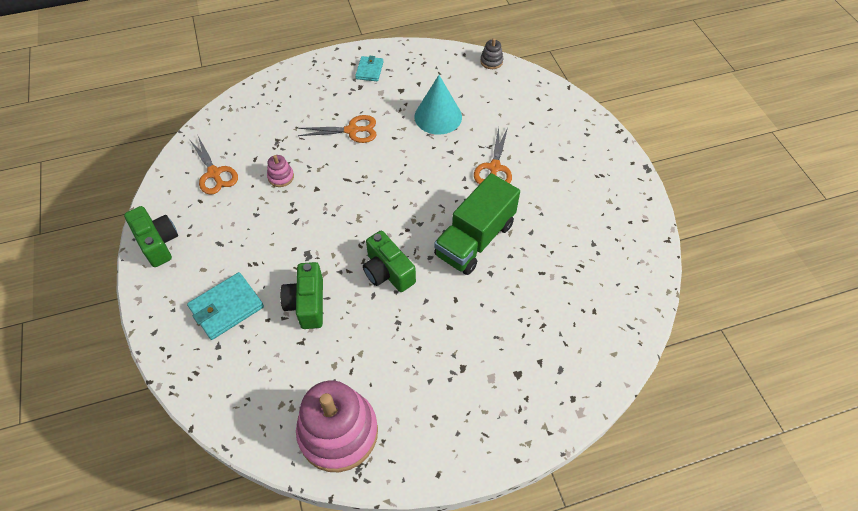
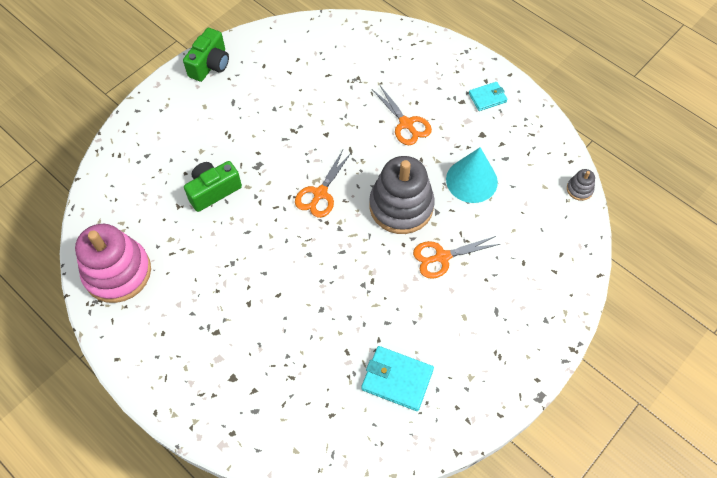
camera: 60 degrees right, 5 degrees up
(214, 173) = (295, 58): orange scissors -> orange scissors (320, 194)
(226, 307) = (180, 141): turquoise wallet -> turquoise wallet (397, 379)
(281, 177) = (321, 103): pink stacking toy -> none
(387, 272) = (275, 230): green camera -> none
(429, 171) = (401, 206): none -> grey stacking toy
(475, 239) = (349, 280): green truck -> none

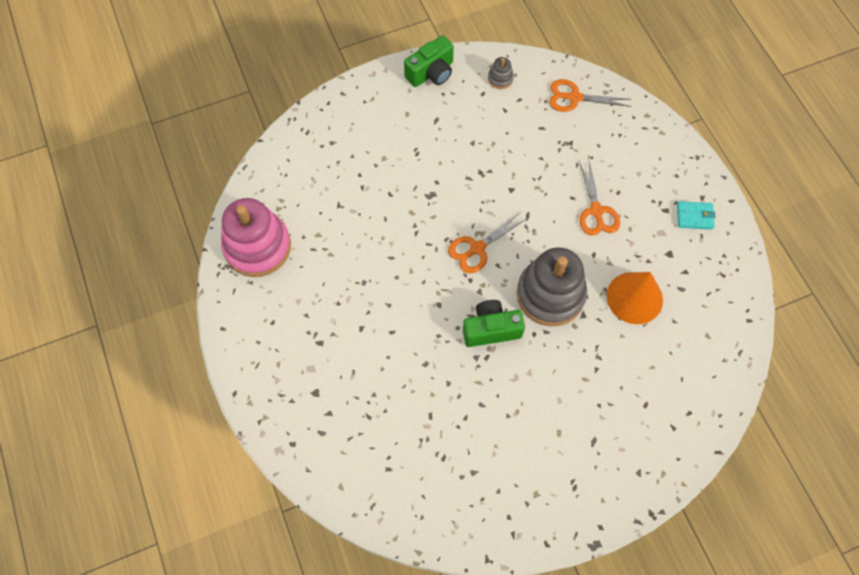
camera: 25 degrees right, 5 degrees up
(213, 191) = (378, 203): green camera -> green camera (491, 329)
(397, 379) = (465, 464): turquoise wallet -> none
(442, 257) = (566, 363): orange scissors -> orange scissors (574, 97)
(471, 180) = (634, 297): turquoise cone -> orange cone
(579, 189) = (743, 354): grey stacking toy -> grey stacking toy (500, 78)

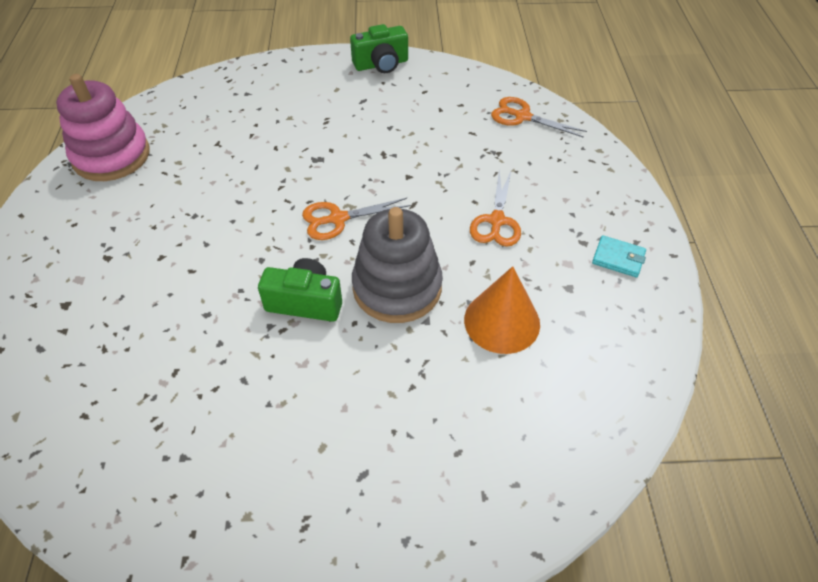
camera: 20 degrees right, 15 degrees down
(500, 78) = (449, 84): grey stacking toy -> none

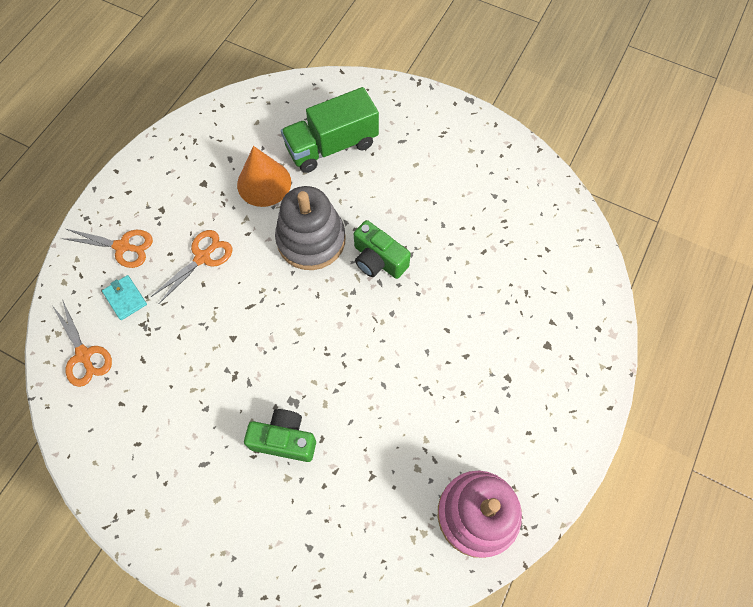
camera: 150 degrees left, 15 degrees up
(338, 219) = (315, 322): orange scissors -> orange scissors (122, 247)
(381, 64) = (145, 517): green camera -> green camera (284, 439)
(457, 413) = (332, 146): none -> green truck
(618, 258) = (152, 186): turquoise wallet -> turquoise wallet (125, 298)

